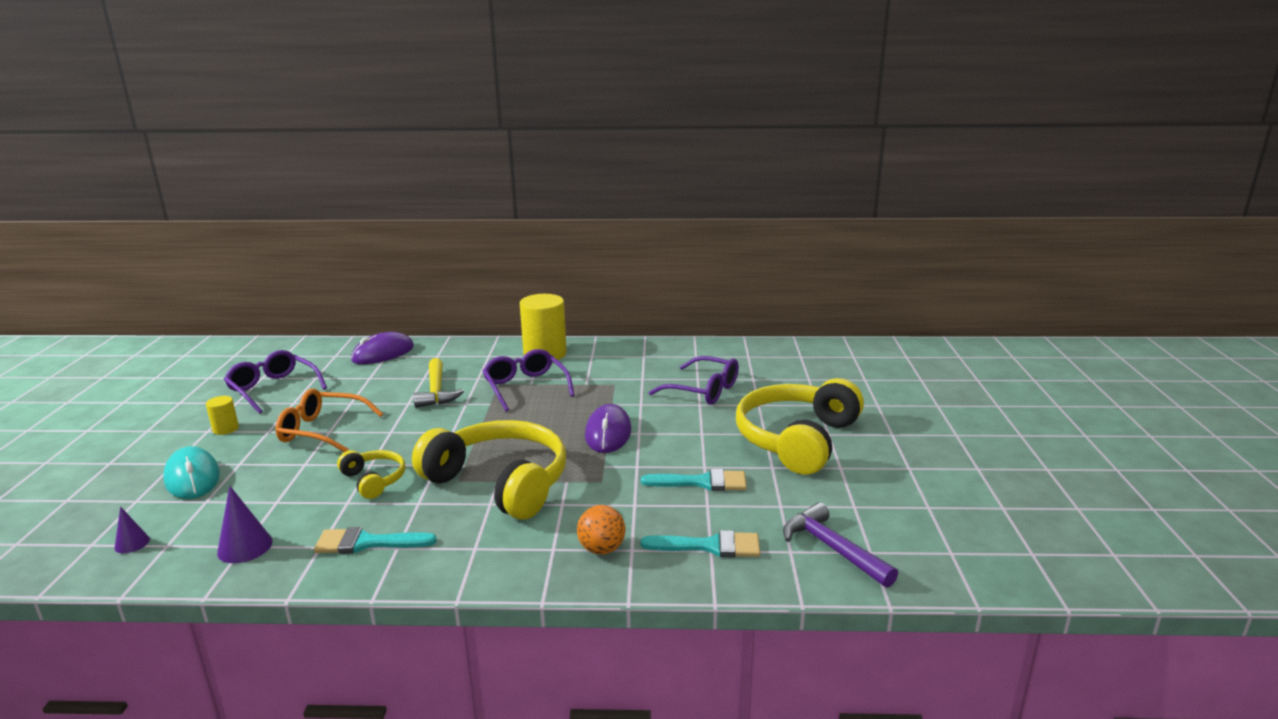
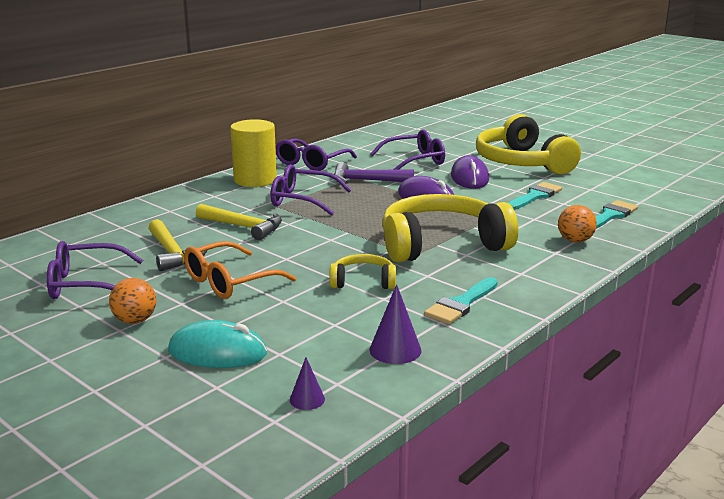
camera: 50 degrees left, 0 degrees up
(225, 429) = (135, 320): yellow cylinder -> orange ball
(355, 391) = (172, 253): none -> yellow hammer
(383, 353) = (114, 227): purple mouse -> purple mouse (469, 178)
(620, 355) = (311, 163): none -> purple glasses
(832, 548) = (649, 193): purple hammer -> purple hammer (366, 181)

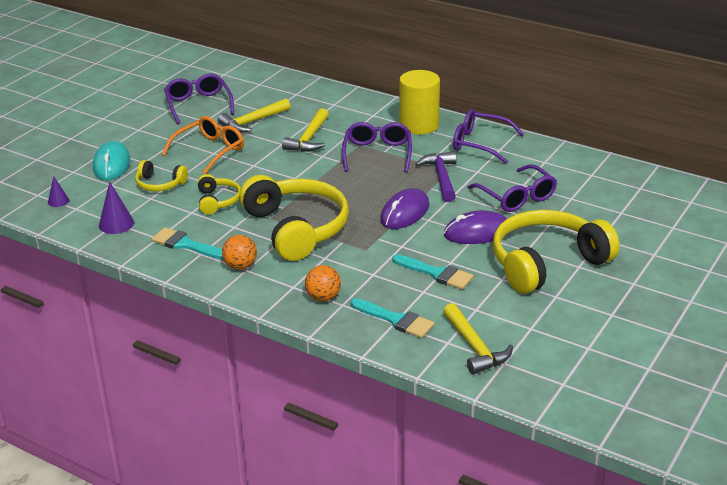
camera: 80 degrees right, 10 degrees up
(135, 320) = (150, 131): orange ball -> orange ball (240, 266)
(230, 281) = (209, 151): orange glasses -> orange glasses turned 90 degrees clockwise
(300, 317) = (160, 184): none -> yellow headphones
(645, 194) = (475, 347): none -> yellow hammer

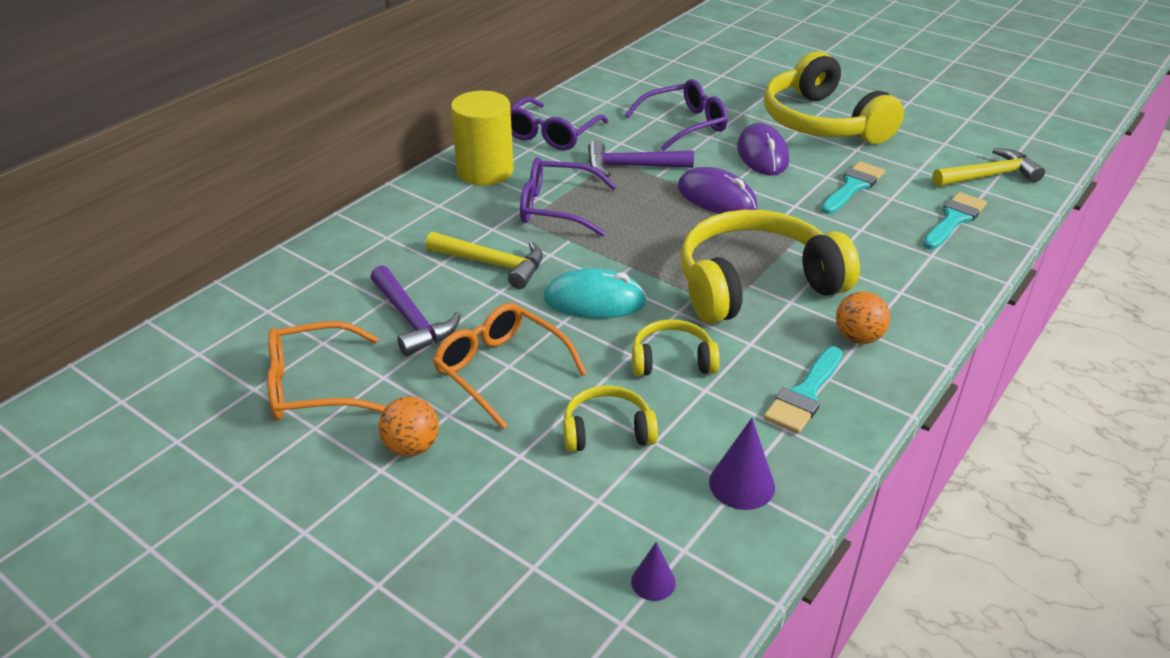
camera: 85 degrees left, 5 degrees up
(112, 164) = (518, 503): turquoise mouse -> turquoise mouse (594, 300)
(160, 184) = (607, 431): yellow headphones -> yellow headphones turned 120 degrees counterclockwise
(198, 105) = (313, 385): purple glasses -> orange glasses
(252, 122) = (412, 320): yellow hammer -> purple hammer
(323, 297) = (920, 268): orange ball -> orange ball (412, 447)

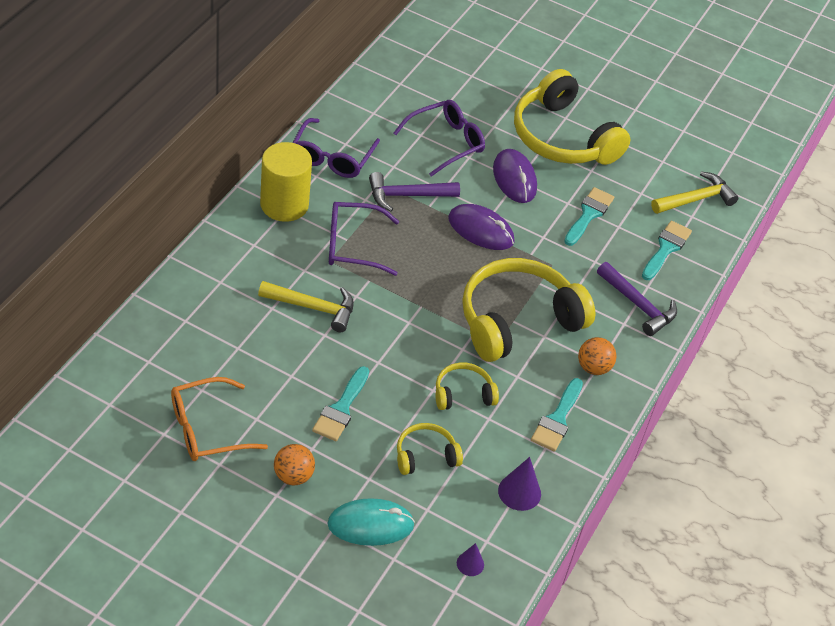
camera: 15 degrees left, 10 degrees up
(412, 320) = (264, 366): purple hammer -> purple hammer (638, 305)
(501, 370) = (341, 408): orange glasses -> turquoise brush
(594, 300) = (399, 341): turquoise mouse -> turquoise mouse (370, 525)

